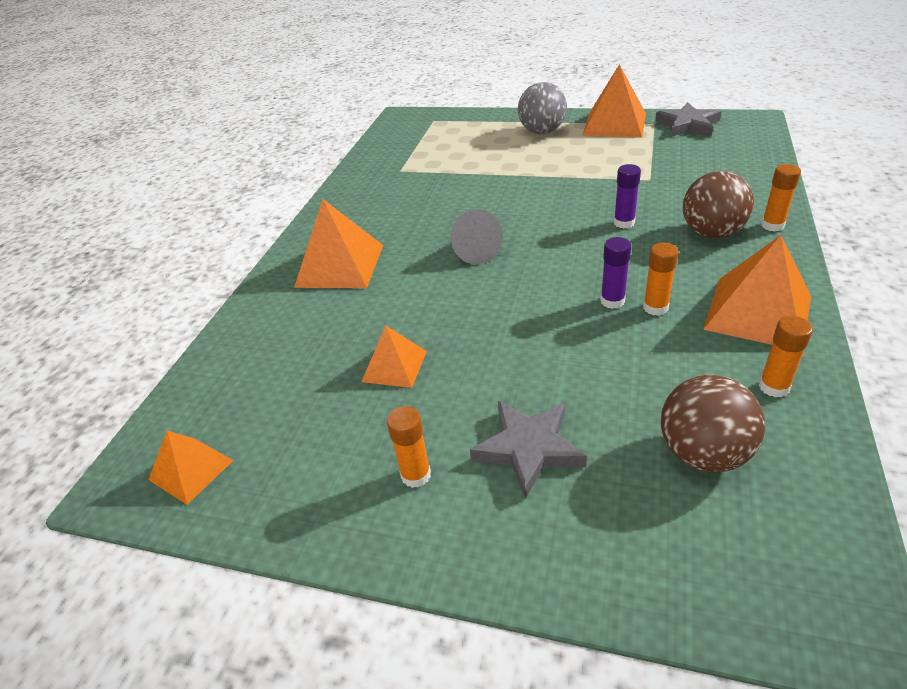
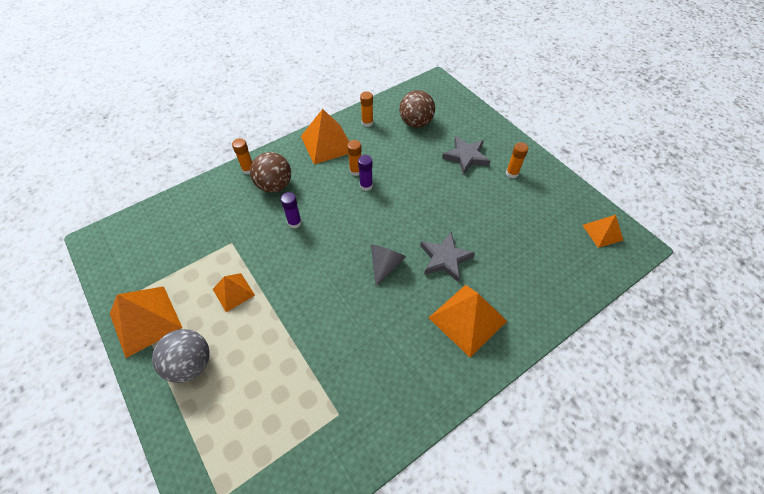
camera: 145 degrees left, 15 degrees up
(394, 366) = (487, 222): orange pyramid -> orange pyramid (233, 292)
(688, 125) = (123, 272): grey star -> grey star (445, 258)

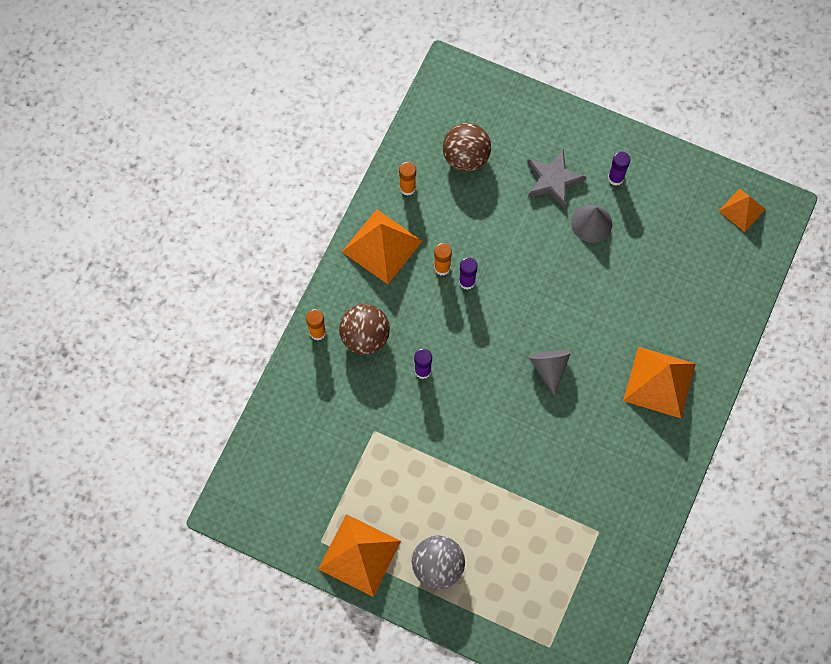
camera: 30 degrees left, 15 degrees up
(233, 292) = (421, 480): orange pyramid -> none
(445, 258) = (603, 328): grey star -> none
(478, 191) = (591, 223): none -> grey cone
(512, 173) = (615, 178): orange glue stick -> purple glue stick

